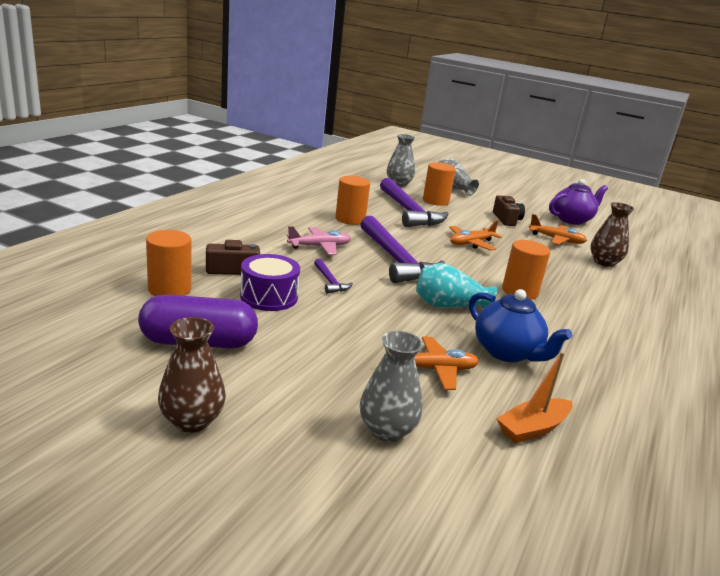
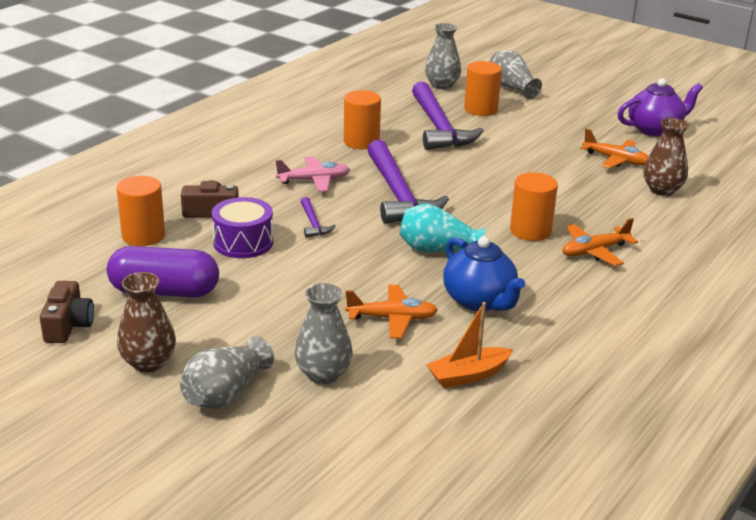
camera: 10 degrees right, 5 degrees up
(286, 456) = (225, 393): none -> grey vase
(471, 243) = (500, 169): orange plane -> orange plane (594, 251)
(506, 219) = (564, 133): brown camera -> brown camera (68, 325)

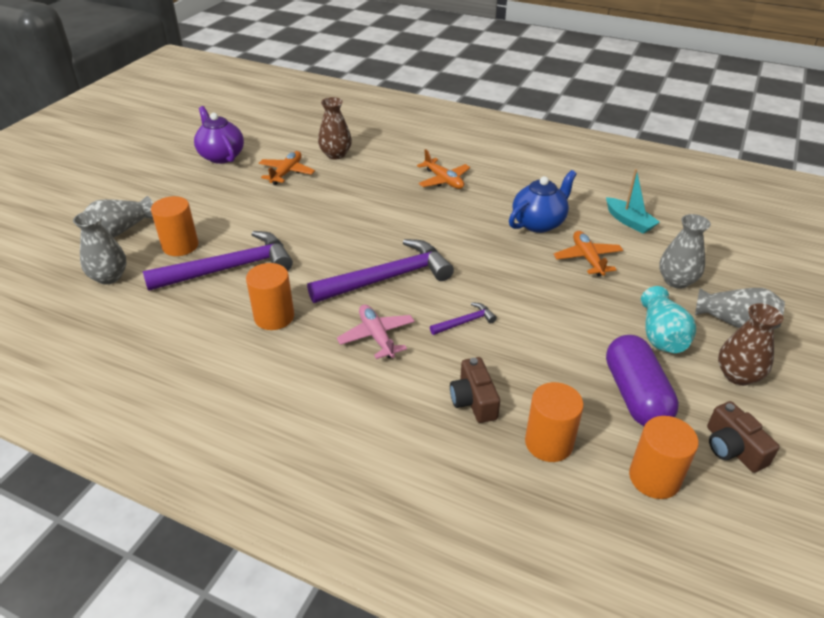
camera: 100 degrees left, 10 degrees up
(68, 325) = (732, 448): brown camera -> brown camera turned 105 degrees counterclockwise
(243, 242) = (522, 361): purple drum -> none
(437, 250) = (476, 247): turquoise vase -> turquoise vase (661, 336)
(468, 375) = (629, 221): orange boat -> turquoise boat
(530, 231) = (425, 207): orange cylinder -> orange cylinder (654, 478)

